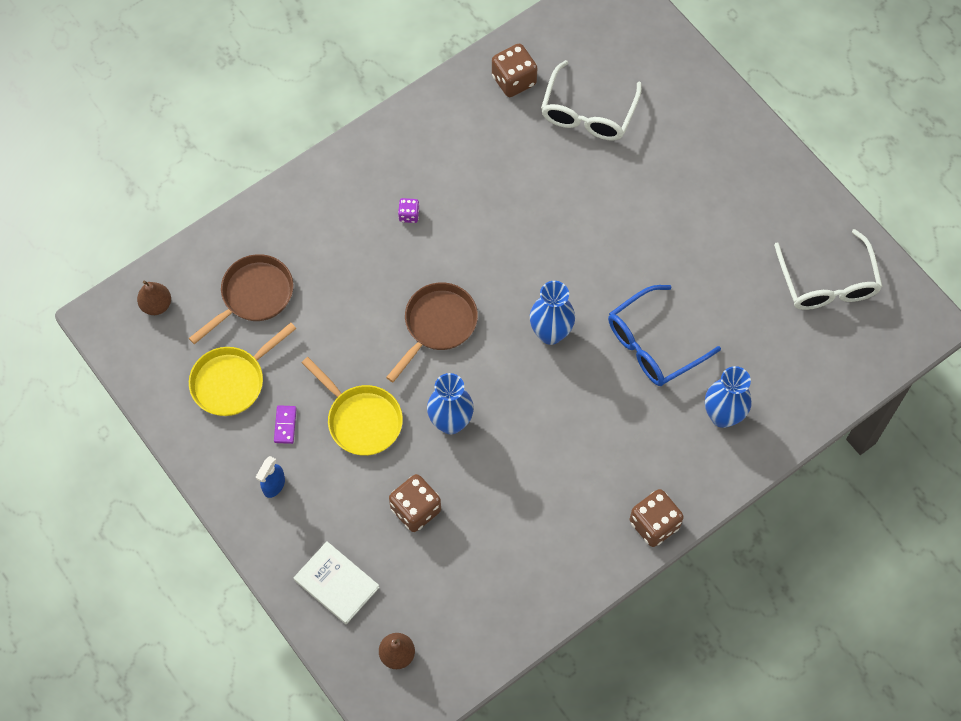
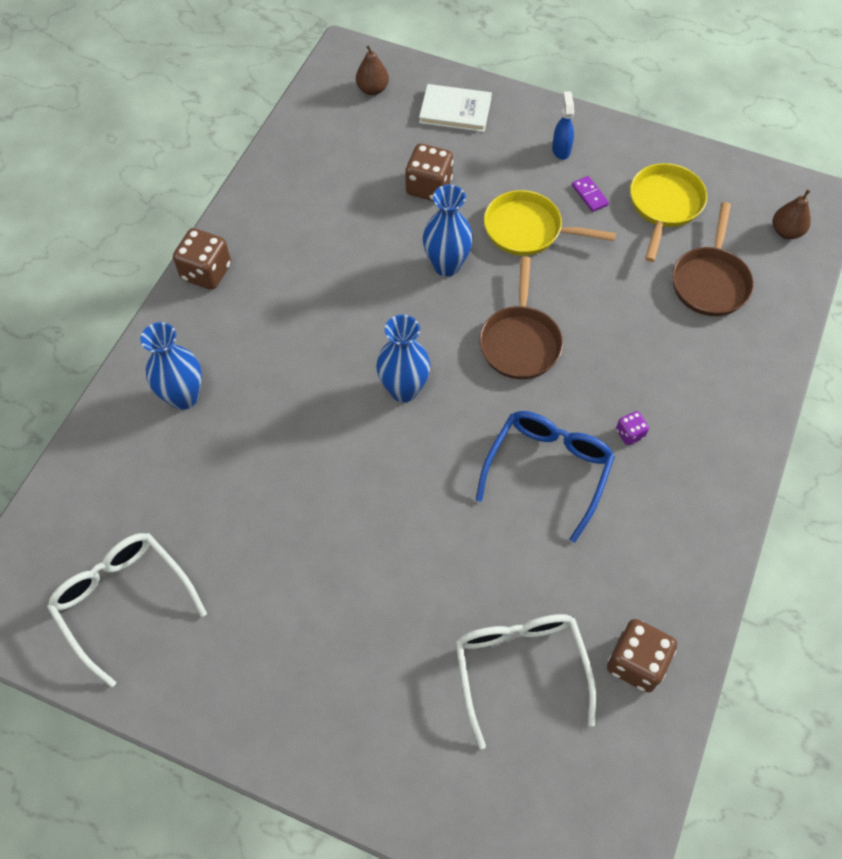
camera: 150 degrees right, 5 degrees down
(653, 344) = (291, 431): blue glasses -> blue glasses (548, 470)

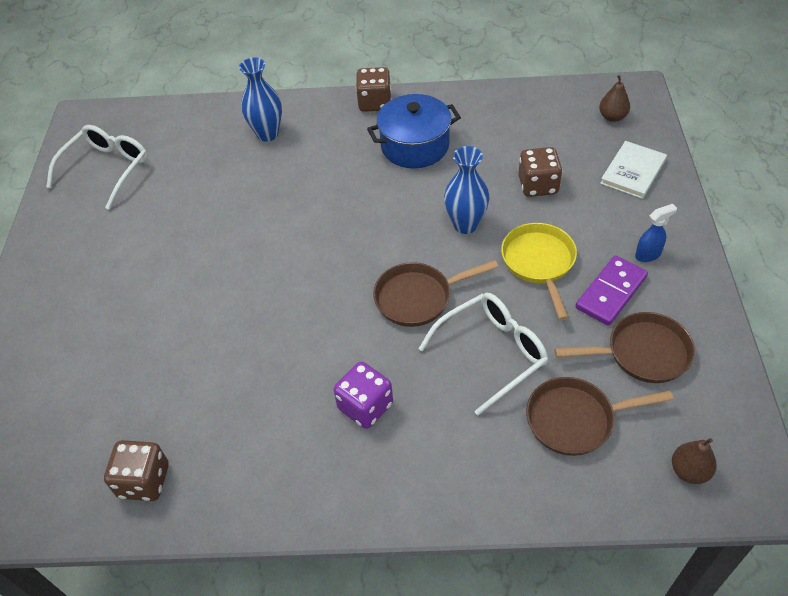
camera: 70 degrees right, 10 degrees down
(304, 262) = (415, 146): none -> blue pot
(404, 389) = (332, 242): blue vase -> none
(455, 110) = (633, 171): white book -> white book turned 45 degrees clockwise
(520, 668) = (117, 400): white glasses -> white glasses (492, 353)
(548, 470) = (301, 359): blue glasses -> none
(589, 195) = (611, 292): purple domino -> purple domino, size x1.93
(630, 433) = (365, 406): purple dice -> purple dice, size x1.92
(664, 206) = (642, 353): yellow pan -> brown pan

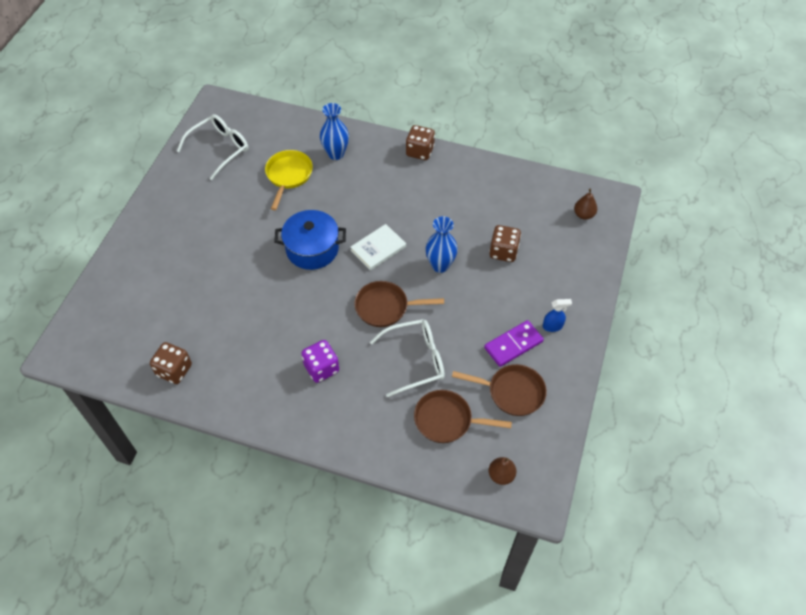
camera: 15 degrees right, 5 degrees up
(415, 146) = (432, 194): blue pot -> blue pot (312, 249)
(539, 263) = (476, 308): yellow pan -> yellow pan (288, 176)
(633, 171) = (575, 262): white book -> white book (378, 248)

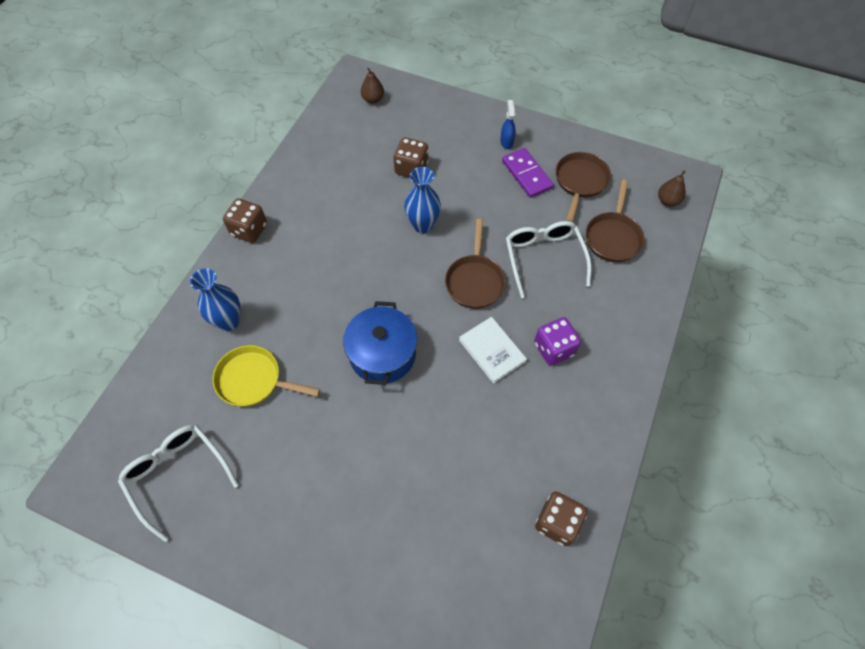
camera: 85 degrees left, 5 degrees up
(378, 248) = (391, 283): white book -> white book (492, 351)

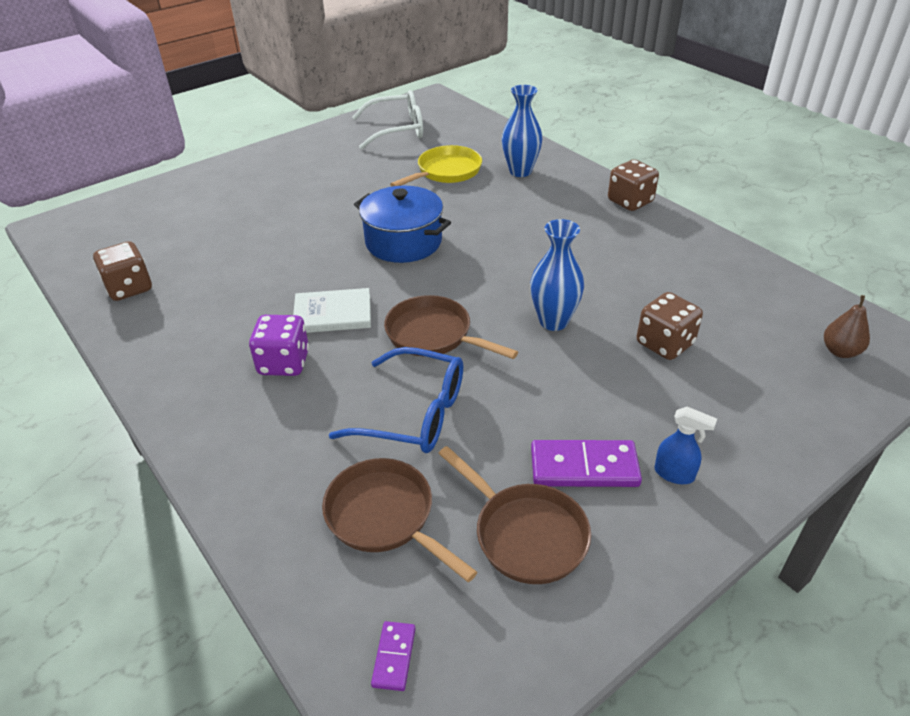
camera: 120 degrees right, 20 degrees down
(544, 258) = (414, 413): white glasses -> blue glasses
(668, 201) = (394, 657): brown pear -> purple domino

